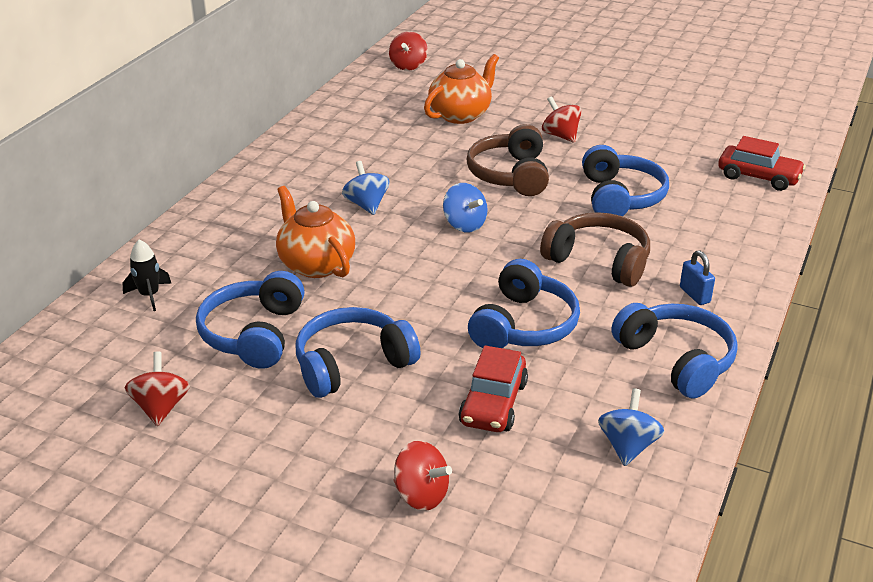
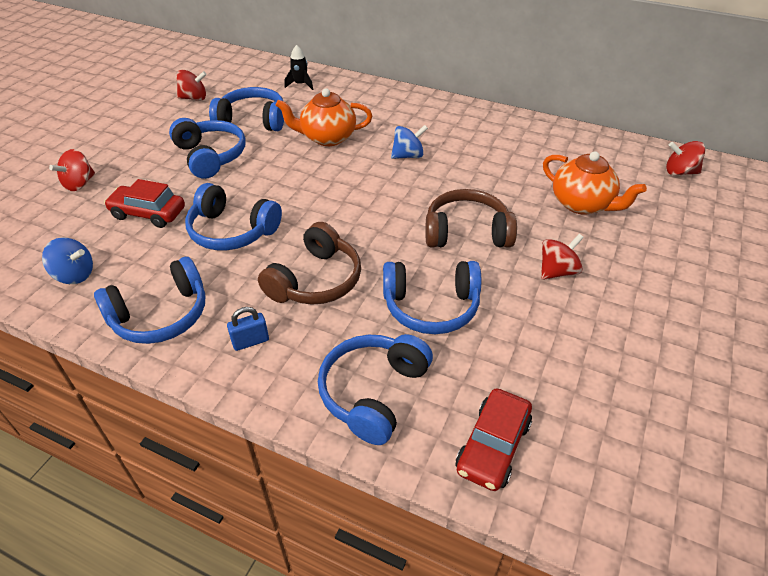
camera: 90 degrees right, 10 degrees up
(316, 264) = (327, 138): orange teapot -> orange teapot turned 150 degrees counterclockwise
(464, 225) = (378, 204): blue spinning top -> none
(729, 226) = (373, 392): none -> blue headphones

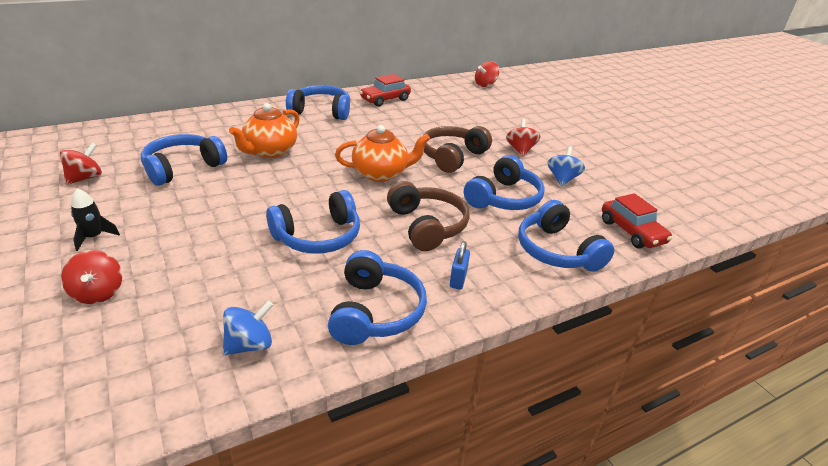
camera: 55 degrees left, 10 degrees down
(148, 213) = (224, 268): red car -> red car (385, 99)
(211, 156) = (196, 206): blue headphones -> blue headphones (321, 111)
(300, 84) = (175, 129): black rocket -> black rocket (94, 237)
(408, 156) = (345, 136): blue spinning top -> blue spinning top (562, 179)
(582, 204) = (475, 117): orange teapot -> orange teapot (381, 174)

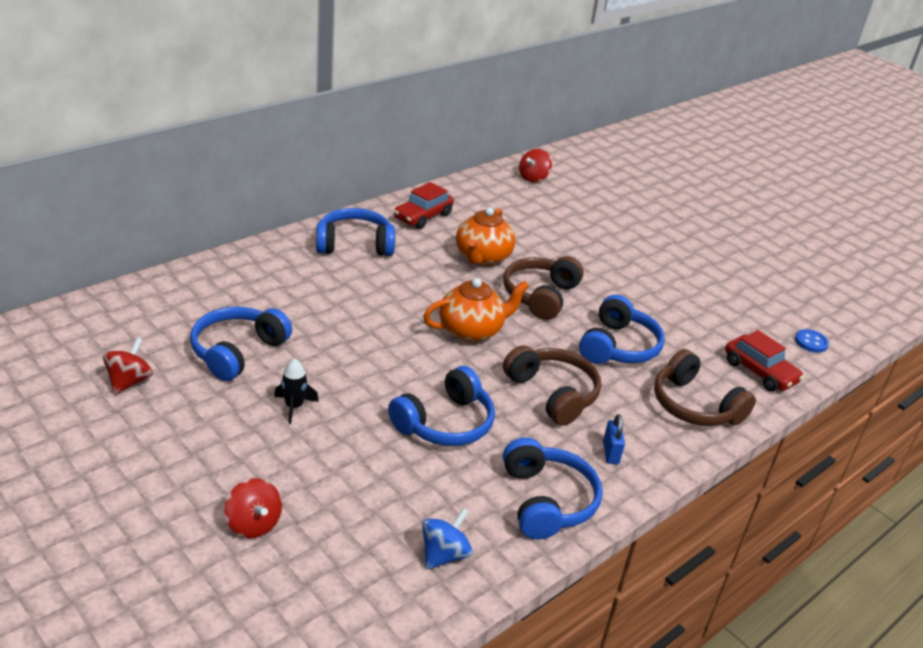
camera: 15 degrees left, 0 degrees up
(94, 237) = (199, 459): black rocket -> black rocket (294, 407)
(270, 151) = (327, 314): orange teapot -> orange teapot (482, 258)
(520, 150) = (611, 277): red spinning top -> none
(557, 251) = (694, 406): blue headphones -> brown headphones
(562, 179) = (670, 313): blue spinning top -> none
(690, 214) = (811, 342): none -> blue button

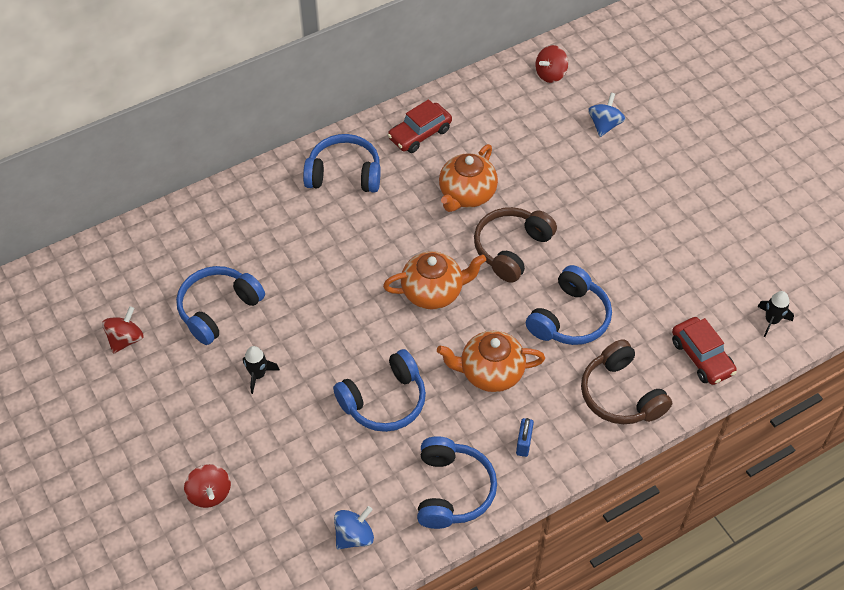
camera: 15 degrees right, 20 degrees up
(553, 393) = (490, 372): brown headphones -> orange teapot
(595, 210) = (604, 125): none -> blue spinning top
(811, 342) = (771, 321): blue button -> black rocket

